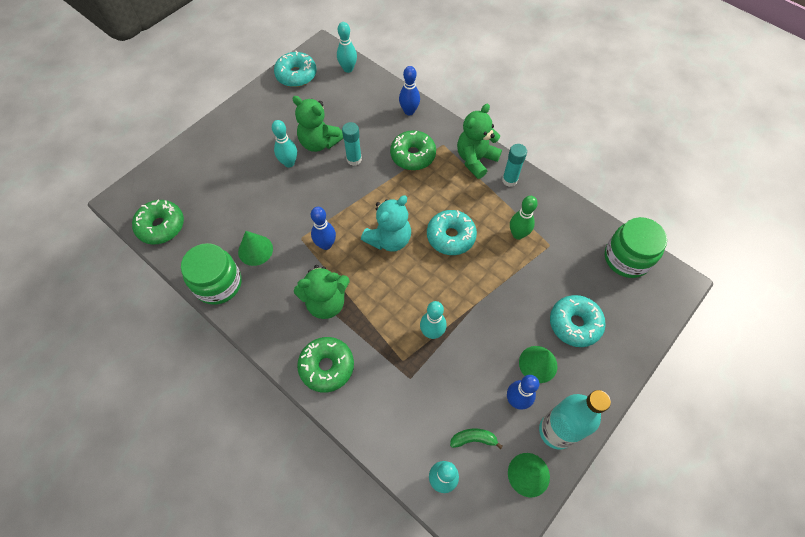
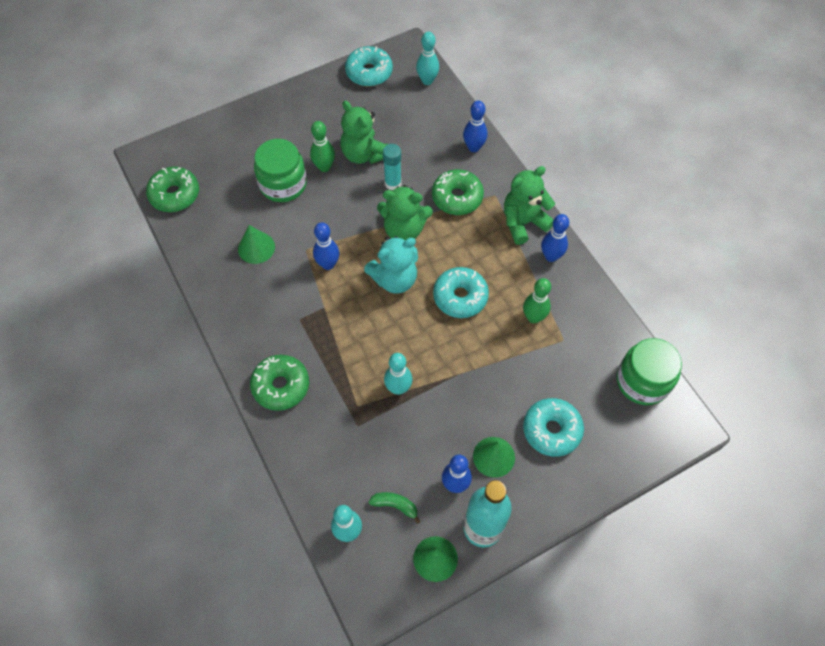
camera: 20 degrees right, 0 degrees up
(218, 283) = (208, 270): green jar -> green jar (283, 184)
(289, 163) = (324, 167): turquoise bowling pin -> green bowling pin
(326, 302) = (305, 323): green teddy bear -> green teddy bear (404, 230)
(509, 180) = (551, 256): turquoise glue stick -> blue bowling pin

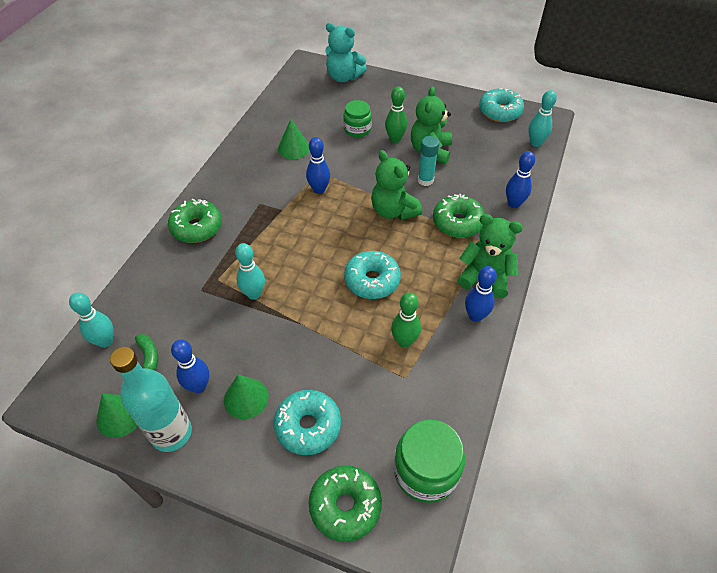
camera: 50 degrees right, 10 degrees down
(175, 195) = (293, 90): green donut -> green donut (345, 506)
(283, 184) = (357, 129): green jar -> green jar, size x0.65
(394, 279) = (345, 232): turquoise teddy bear -> turquoise teddy bear (343, 77)

